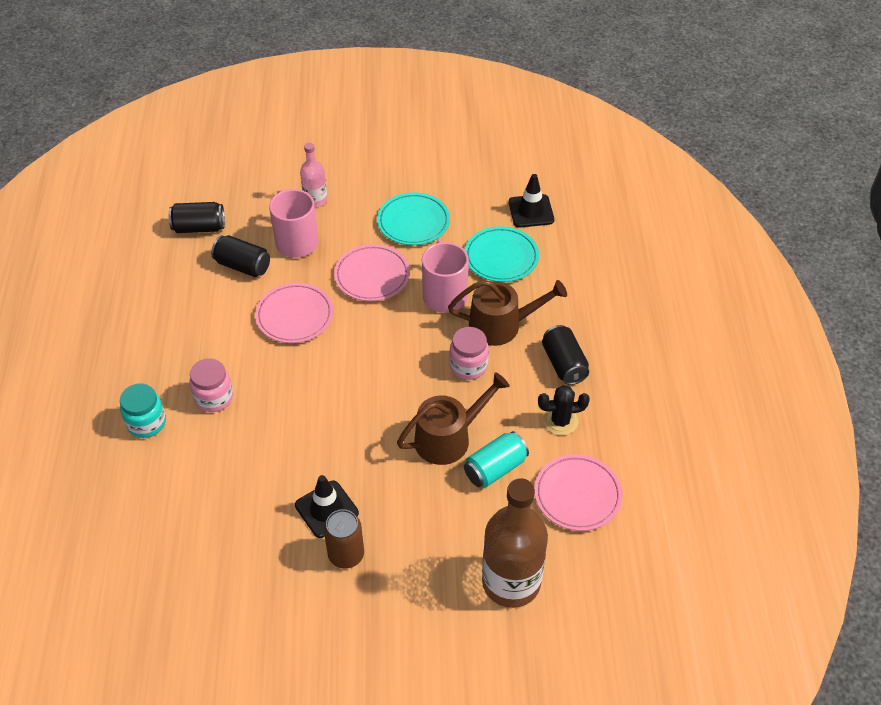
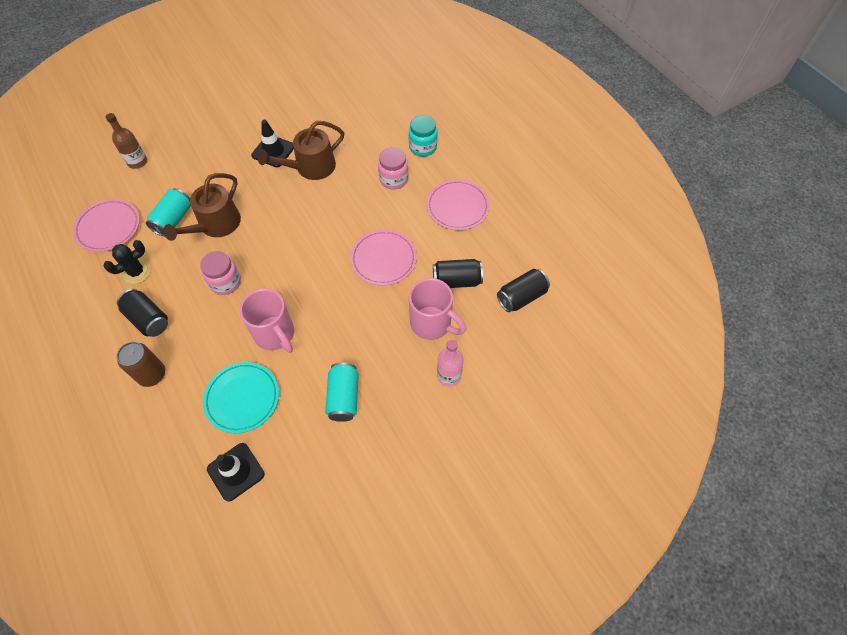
camera: 150 degrees right, 10 degrees up
(346, 554) = (246, 135): brown can -> brown can (152, 374)
(372, 276) = (346, 323): pink plate -> pink plate (457, 207)
(413, 222) = (344, 397): turquoise plate -> turquoise can
(501, 325) = (214, 329): brown watering can -> brown watering can (311, 167)
(511, 582) = (137, 162): brown bottle -> brown bottle, size x0.52

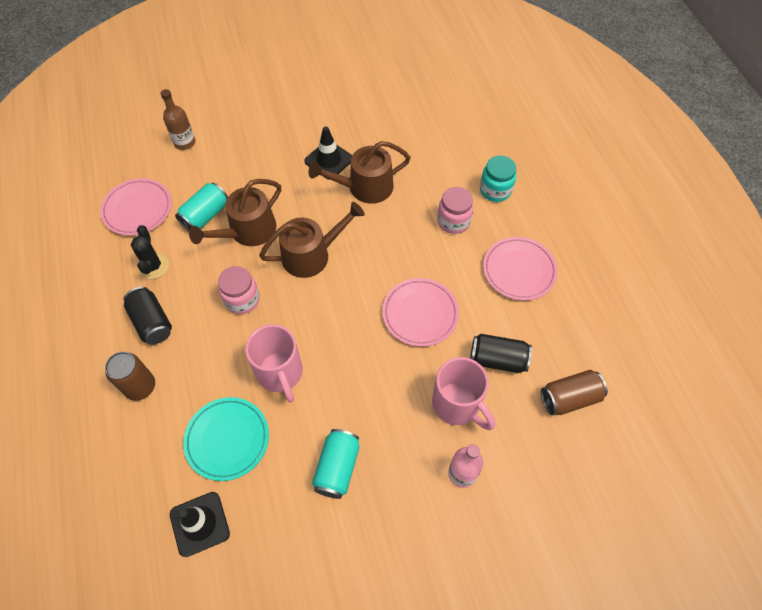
camera: 15 degrees right, 0 degrees up
(136, 272) = (153, 266): black cactus -> black cactus turned 75 degrees counterclockwise
(278, 232) = (311, 255): none -> brown watering can
(521, 297) = (569, 398): black can -> brown can

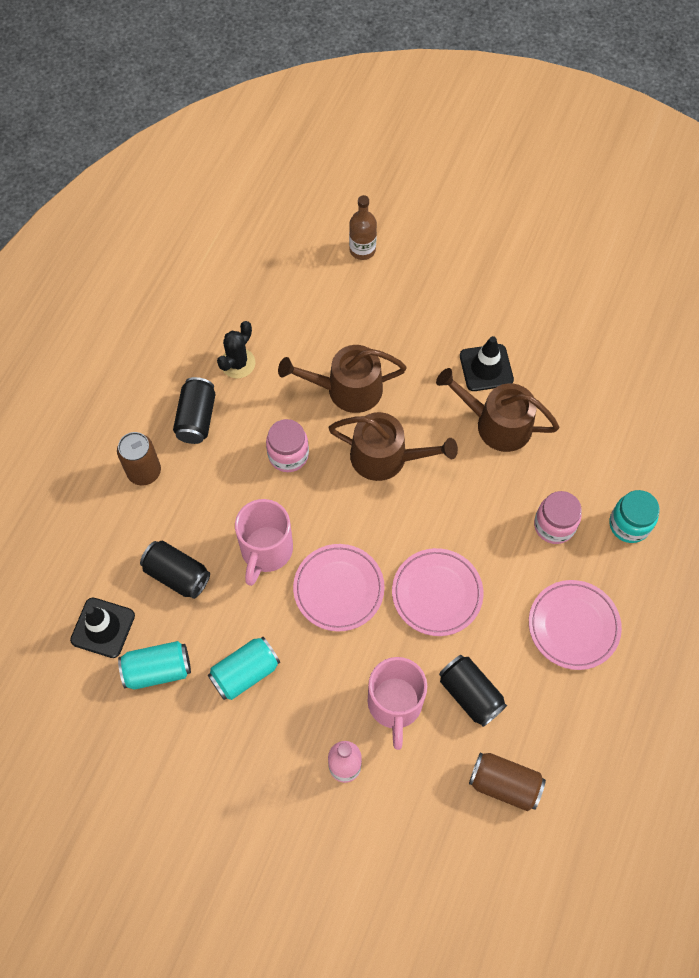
camera: 40 degrees right, 5 degrees up
(138, 209) = (266, 294): pink plate -> pink plate (338, 589)
(205, 215) = (322, 344): turquoise can -> turquoise can (157, 669)
(227, 439) = (177, 575): turquoise plate -> black can

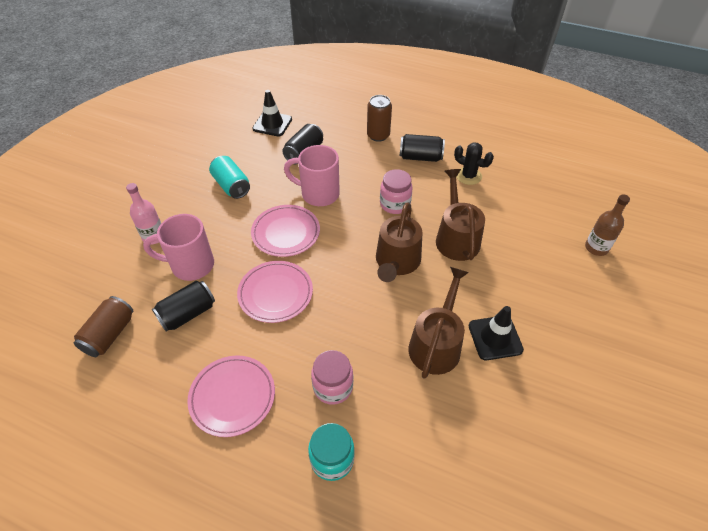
camera: 90 degrees right, 15 degrees down
(157, 669) = (241, 147): turquoise can -> none

